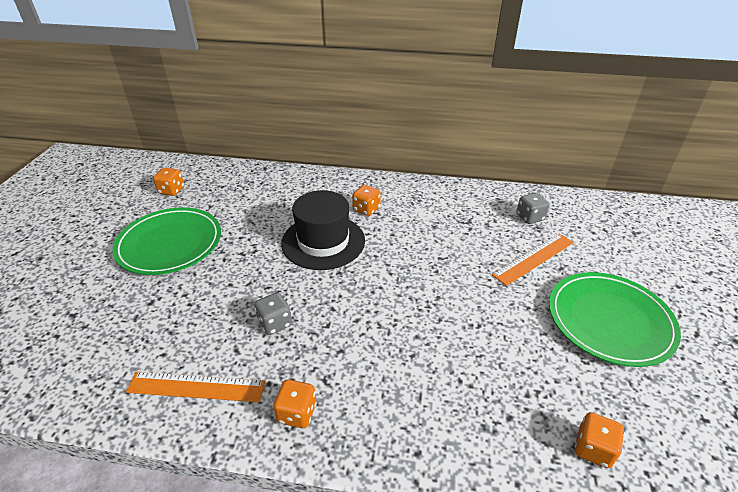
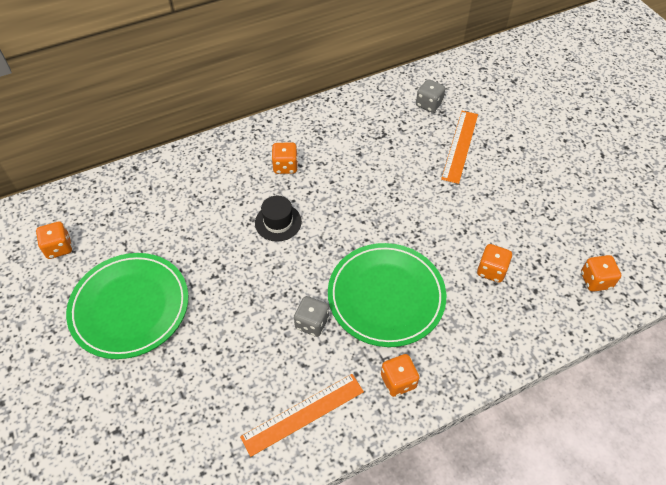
camera: 35 degrees left, 15 degrees up
(323, 242) = (278, 222): black hat -> black hat, size x0.52
(476, 372) = (491, 270): none -> orange dice
(609, 321) = (546, 175): green plate -> green plate (386, 296)

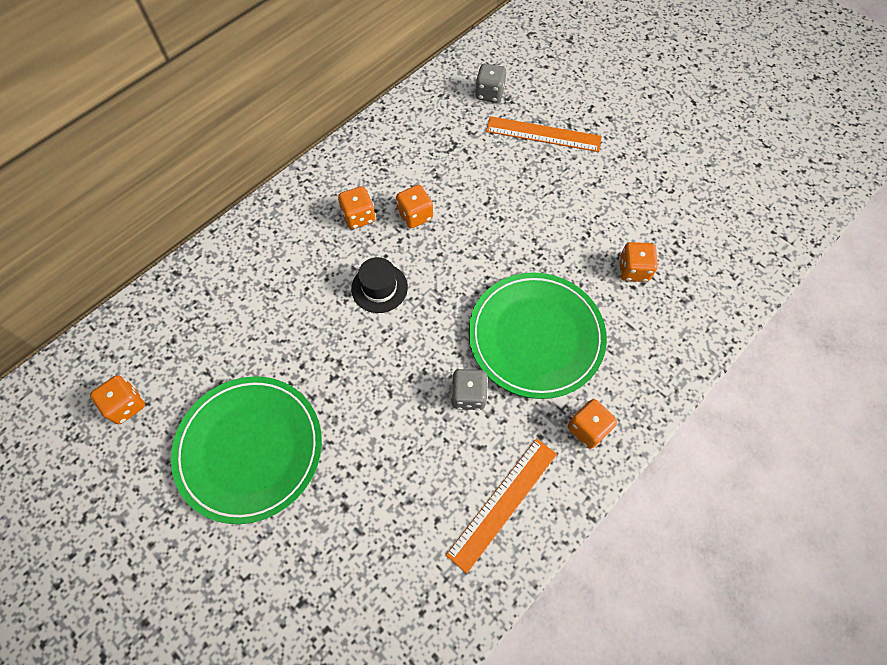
camera: 20 degrees left, 10 degrees up
(460, 146) = (543, 134): orange ruler -> orange ruler turned 75 degrees counterclockwise
(595, 280) = (740, 247): orange dice -> orange dice (415, 215)

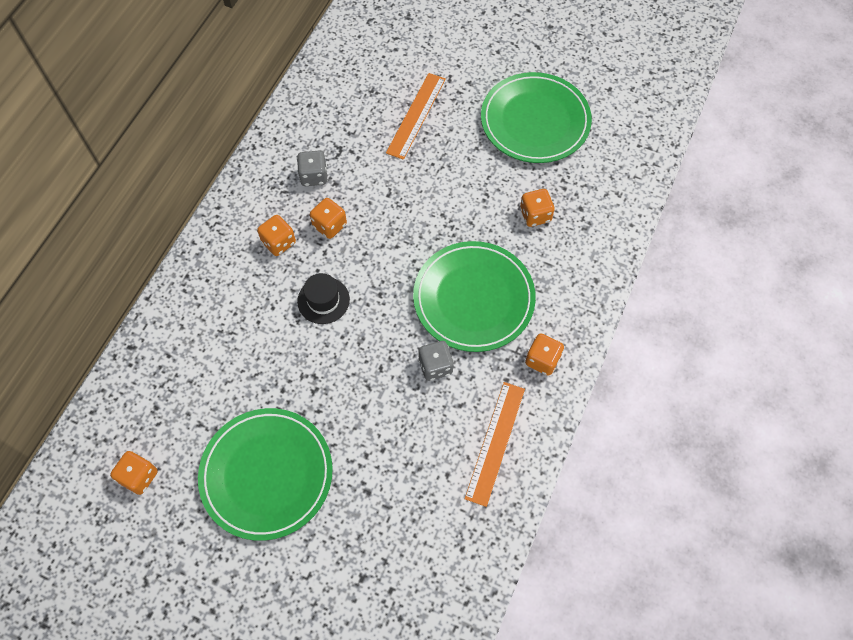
camera: 20 degrees left, 0 degrees up
(489, 93) = (353, 90): grey dice -> grey dice (314, 176)
(543, 134) = (416, 115): orange ruler -> orange ruler turned 60 degrees counterclockwise
(666, 174) = (535, 121): none -> green plate

